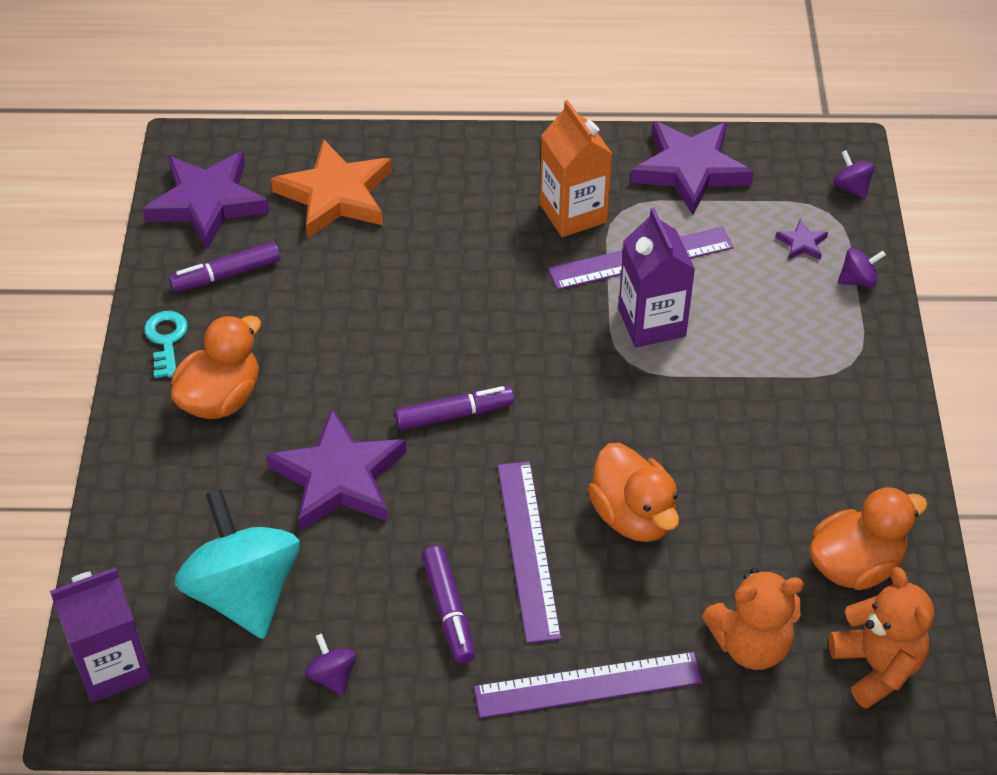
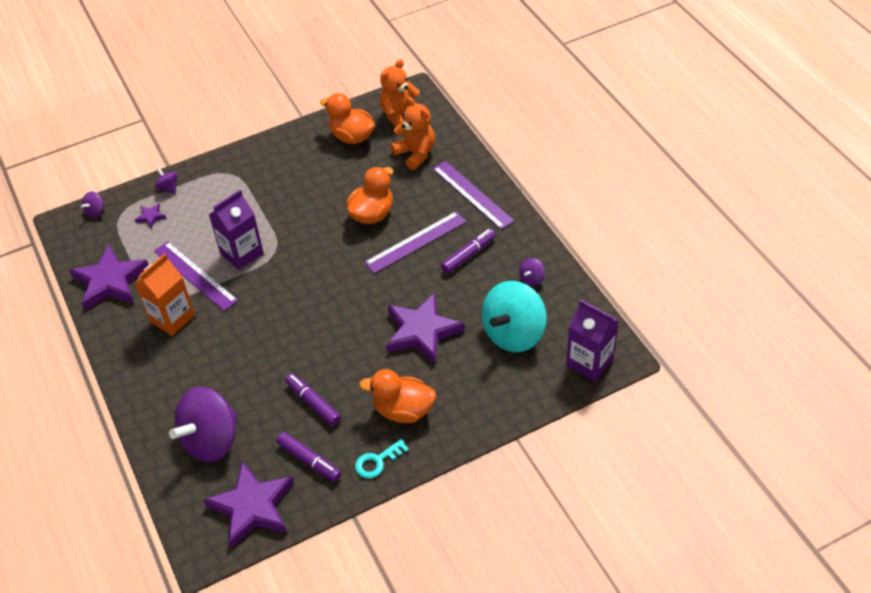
camera: 115 degrees left, 0 degrees up
(336, 195) = (211, 440): orange star -> purple spinning top
(454, 415) = (352, 304): purple marker -> purple marker (313, 403)

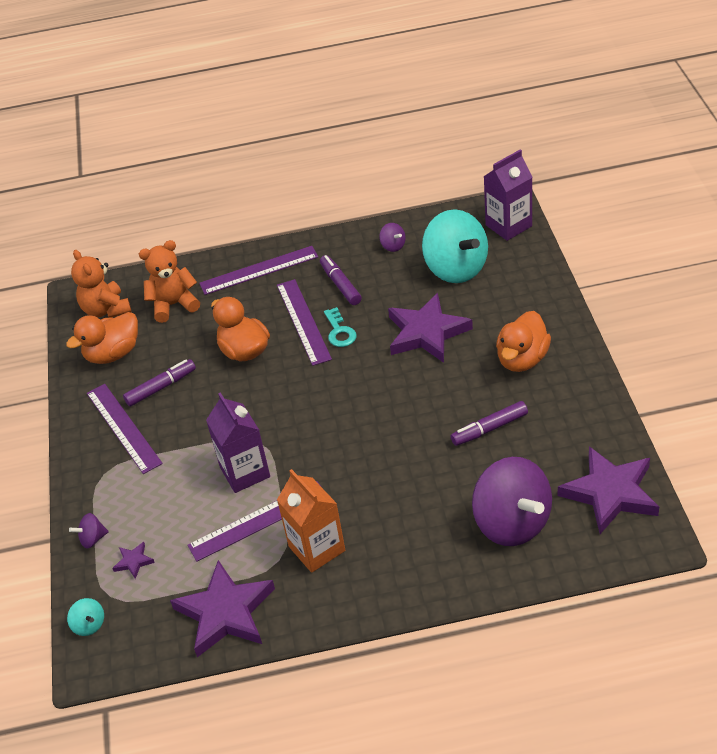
camera: 70 degrees left, 5 degrees down
(96, 211) = (89, 625): purple spinning top -> turquoise spinning top
(276, 169) = (123, 427): none -> purple ruler
(309, 461) = (563, 440): purple marker -> purple marker (161, 387)
(377, 461) = (579, 386): turquoise key -> turquoise key (339, 331)

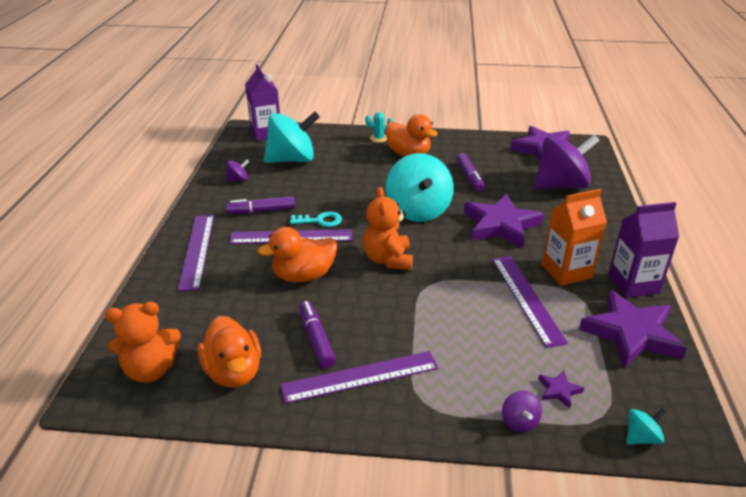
camera: 80 degrees left, 10 degrees down
(174, 305) = (194, 313): orange teddy bear -> orange teddy bear (388, 259)
(245, 472) = (464, 298): purple carton -> purple carton (633, 284)
(390, 401) = (418, 211): none -> turquoise spinning top
(426, 333) = (353, 183): purple star -> purple star (501, 225)
(550, 321) = (378, 138): none -> turquoise cactus

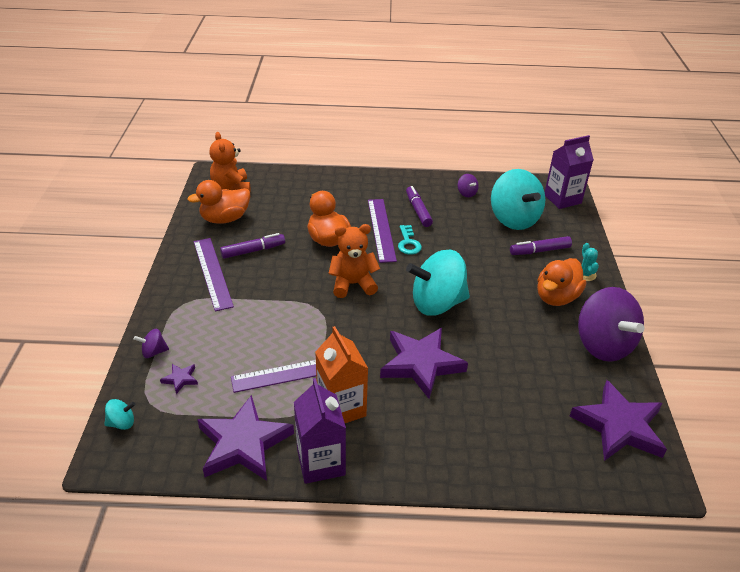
camera: 85 degrees right, 5 degrees up
(197, 251) = (357, 187): purple ruler -> none
(469, 177) = (517, 345): purple marker -> purple marker (539, 251)
(561, 185) = (523, 429): purple spinning top -> purple spinning top (603, 345)
(641, 437) = (122, 423): turquoise spinning top -> turquoise spinning top turned 75 degrees counterclockwise

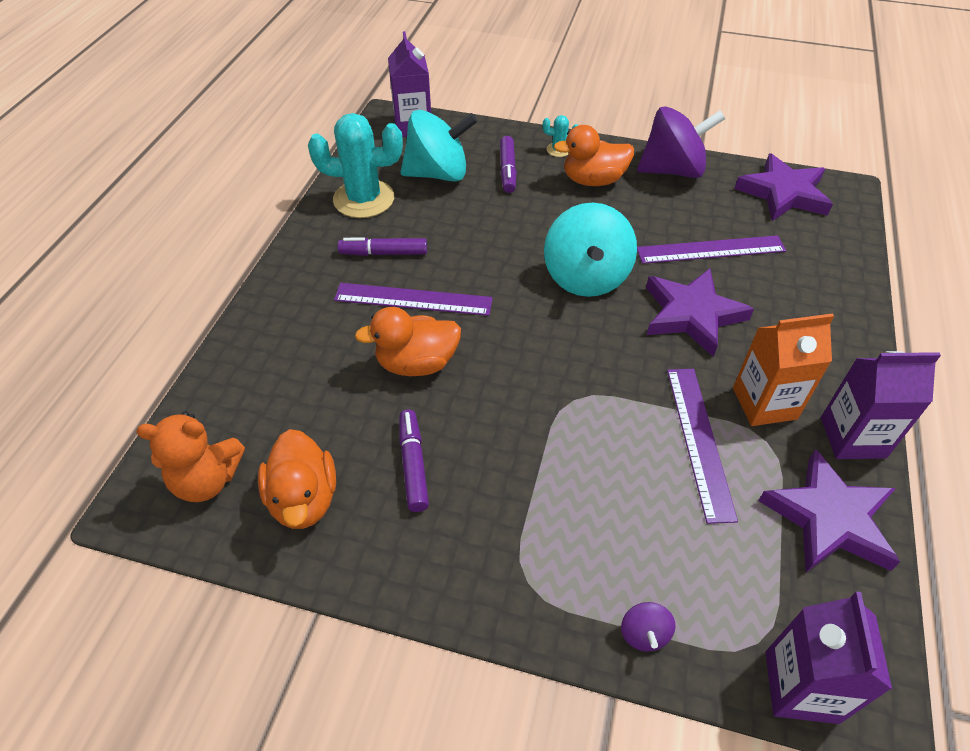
camera: 75 degrees left, 10 degrees up
(122, 423) = (801, 686): turquoise spinning top -> purple carton
(180, 379) = (708, 594): purple star -> none
(212, 273) = (456, 530): purple ruler -> purple ruler (710, 249)
(353, 284) = (529, 352): orange teddy bear -> none
(408, 243) = (454, 278): turquoise key -> none
(466, 193) = (364, 199): purple spinning top -> turquoise cactus
(556, 297) = (593, 180): orange duck -> orange duck turned 120 degrees clockwise

